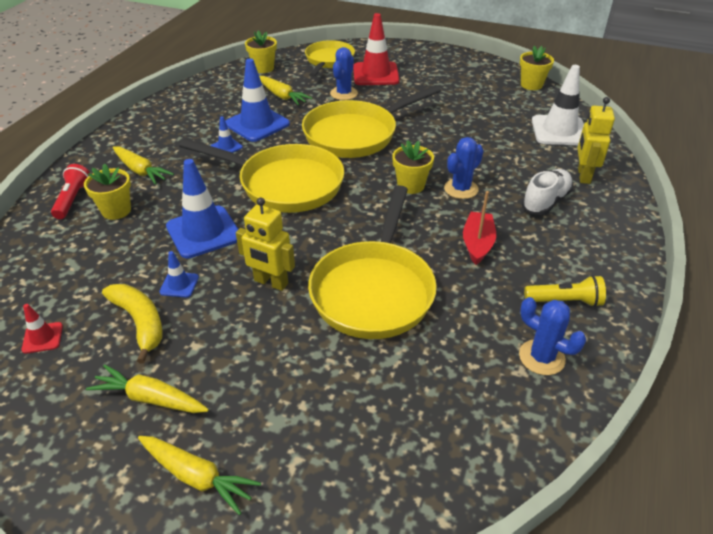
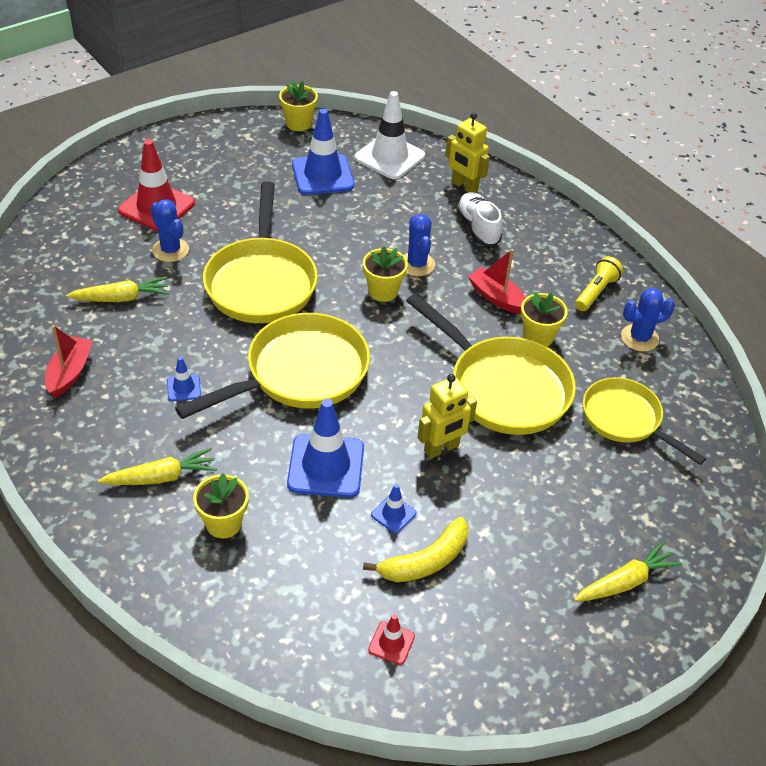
camera: 60 degrees left, 5 degrees up
(73, 199) = (164, 556): red flashlight -> none
(140, 322) = (425, 561): yellow banana -> yellow banana turned 150 degrees clockwise
(150, 398) = (526, 584): yellow carrot -> none
(202, 107) = (70, 373): none -> red boat
(257, 124) = (161, 344): blue traffic cone -> blue traffic cone (322, 175)
(263, 68) = (34, 283): yellow flower pot -> yellow flower pot (538, 337)
(329, 61) = (82, 225): yellow pan -> yellow pan (625, 420)

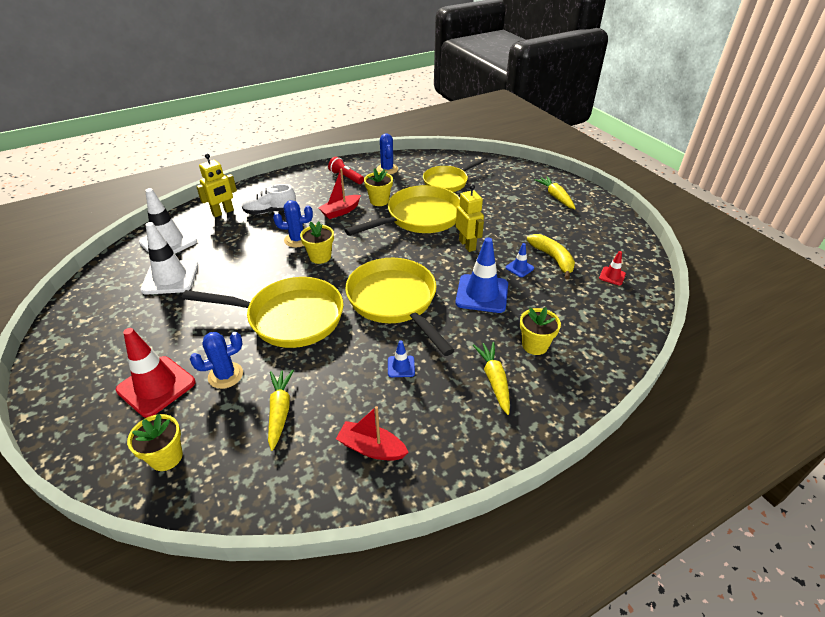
camera: 80 degrees left, 5 degrees down
(298, 123) = (89, 287): yellow flower pot -> yellow flower pot (166, 457)
(322, 175) = (170, 277): blue traffic cone -> white traffic cone
(596, 292) = (346, 177): yellow flashlight -> red flashlight

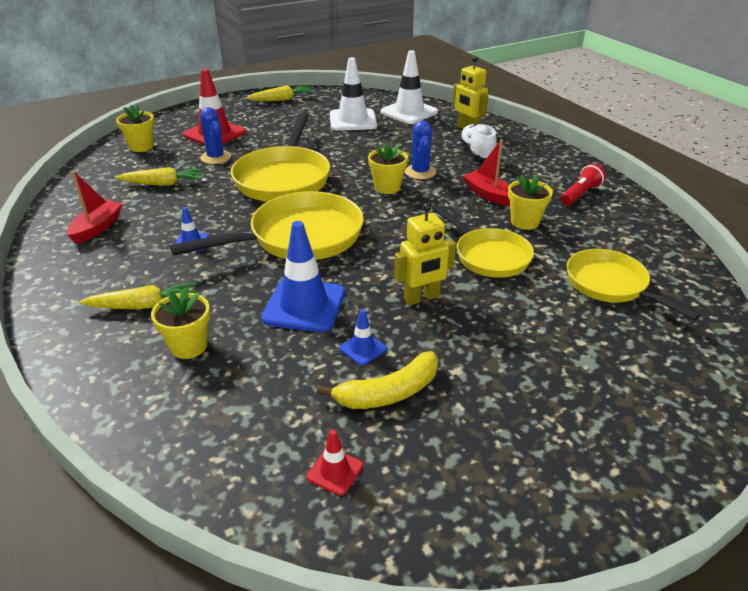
camera: 90 degrees right, 5 degrees down
(387, 169) = (622, 226): blue cactus -> none
(419, 217) = (488, 256): yellow pan -> yellow pan, size x0.65
(555, 197) = (614, 428): yellow carrot -> yellow carrot (281, 99)

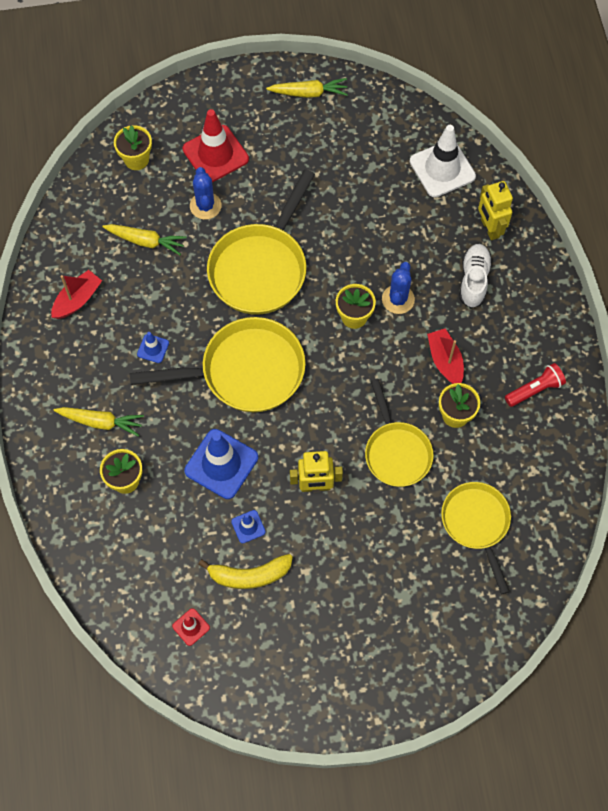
camera: 20 degrees right, 30 degrees up
(353, 120) = (371, 169): white traffic cone -> none

